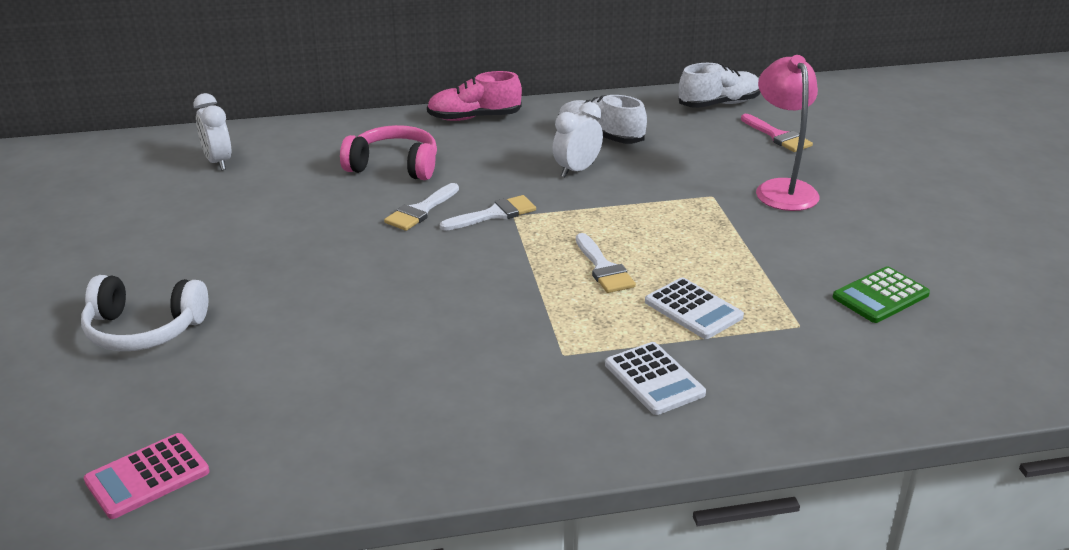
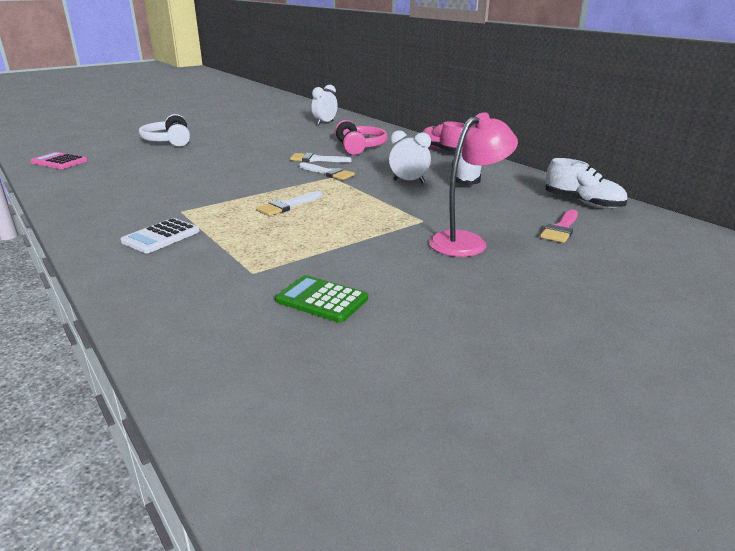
camera: 65 degrees right, 5 degrees down
(693, 309) = (253, 236): white calculator -> none

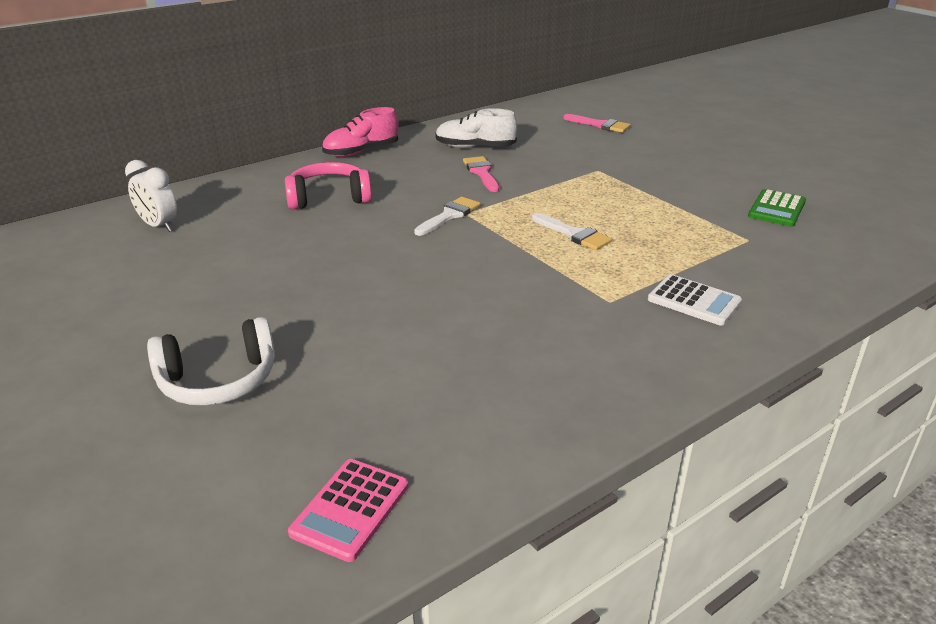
camera: 90 degrees left, 5 degrees up
(316, 159) = (386, 225): white brush -> none
(409, 181) = (481, 172): white clock -> pink brush
(467, 241) = (640, 156): pink lamp -> none
(583, 203) = (538, 112): white shoe -> none

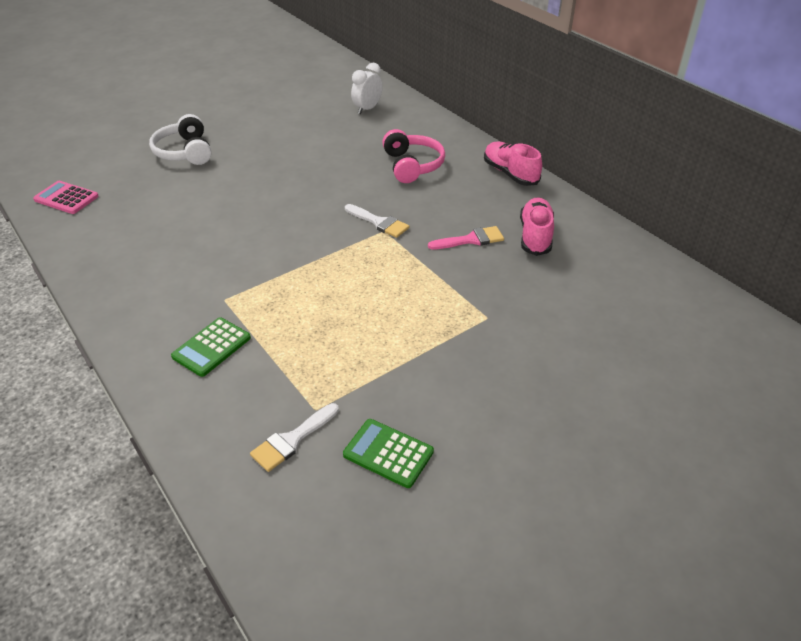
camera: 90 degrees right, 10 degrees up
(475, 147) = (535, 236): white shoe -> pink shoe
(574, 234) = (339, 289): white brush -> white brush (292, 440)
(600, 125) = (634, 333): pink brush -> none
(694, 301) = (211, 347): white calculator -> green calculator

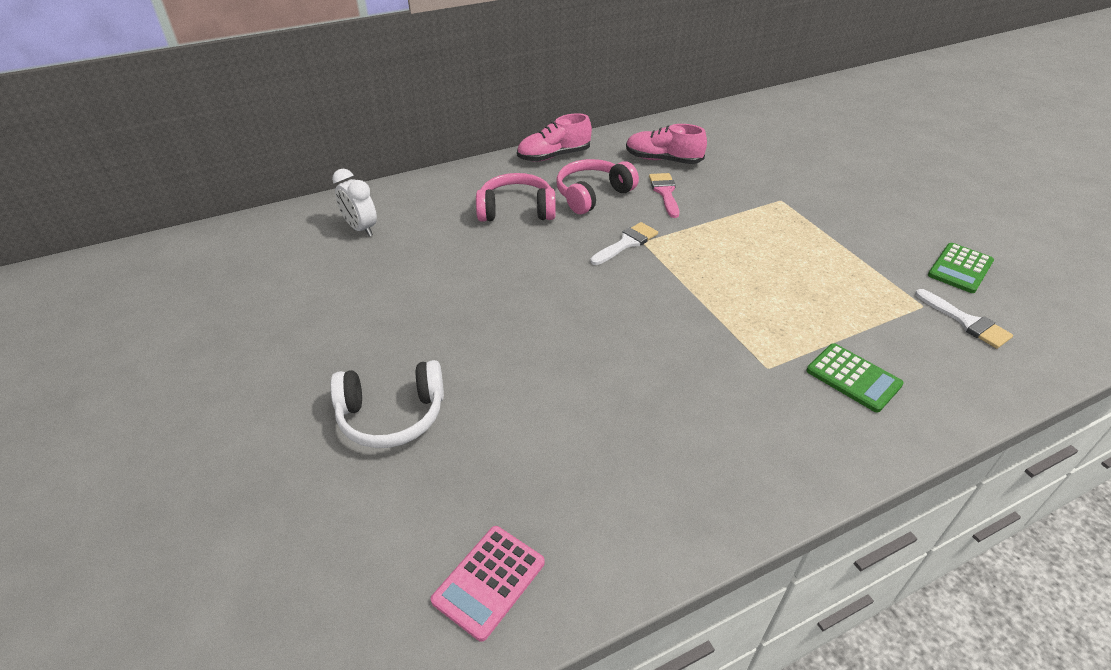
camera: 80 degrees left, 0 degrees up
(450, 200) = (592, 195): none -> pink headphones

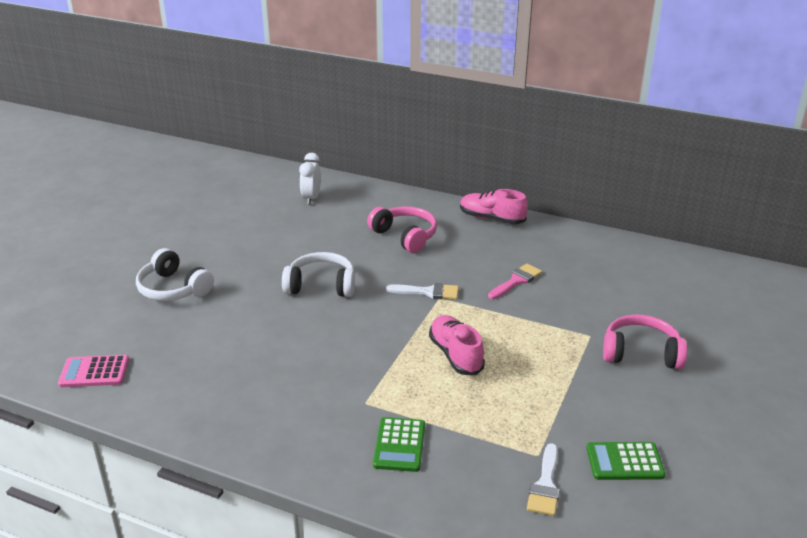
camera: 50 degrees right, 10 degrees down
(534, 300) = (321, 285): none -> white headphones
(592, 195) = (466, 254): pink headphones -> pink headphones (641, 353)
(663, 160) = (561, 262): pink shoe -> pink shoe (456, 355)

